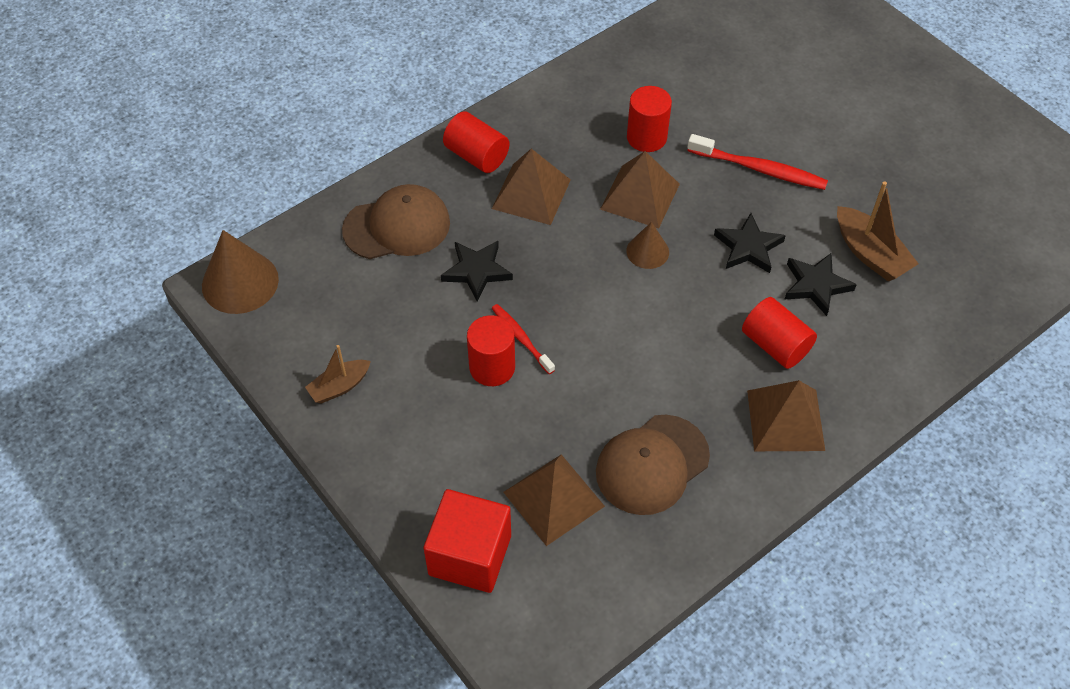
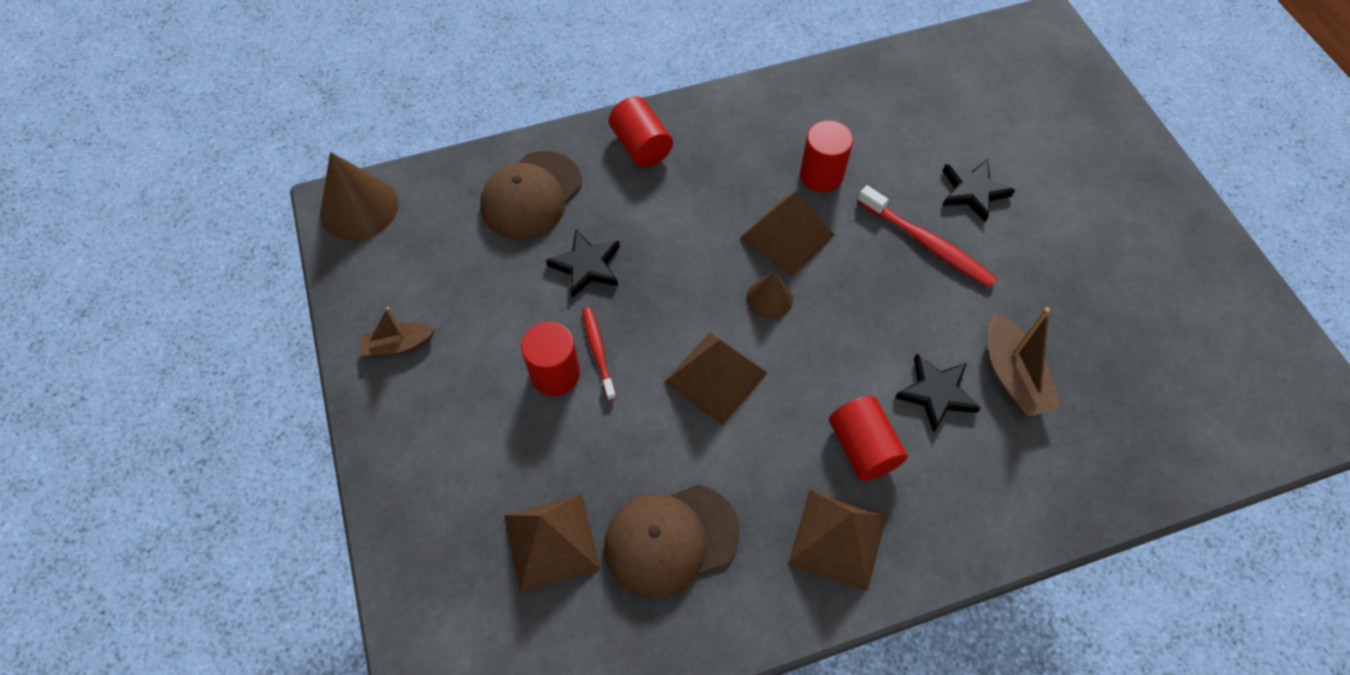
camera: 20 degrees right, 5 degrees up
(397, 226) = (531, 196): brown cap -> brown cap turned 120 degrees clockwise
(470, 555) = (439, 574): red cube -> none
(531, 194) = (677, 201): brown pyramid -> brown pyramid (716, 377)
(748, 247) = (879, 327): black star -> black star (973, 192)

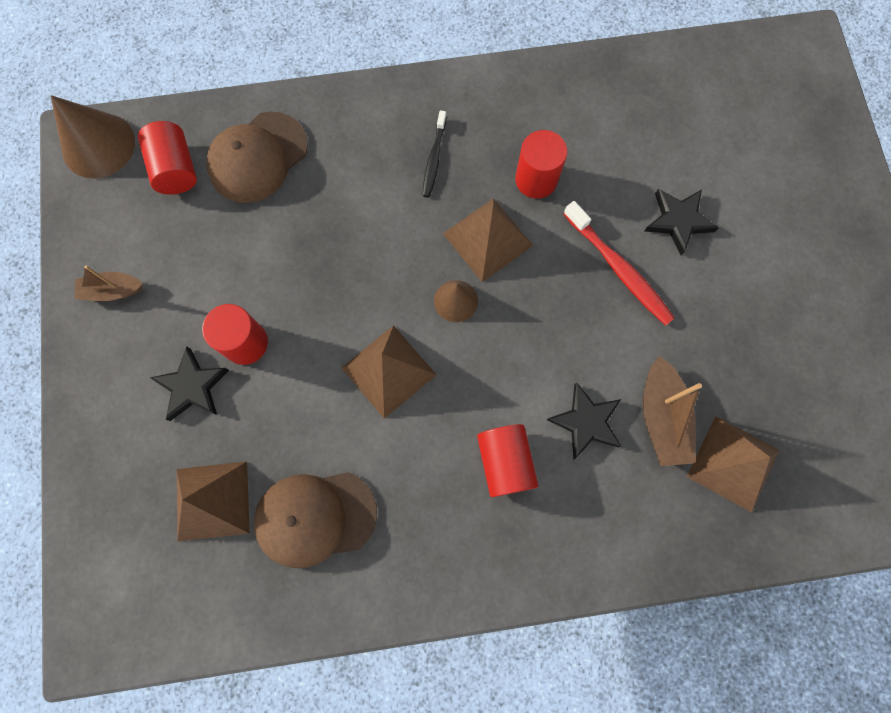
camera: 10 degrees right, 15 degrees up
(586, 266) = (294, 239): black star -> black star (192, 386)
(598, 352) = (288, 328): red toothbrush -> none
(641, 146) = (371, 120): red cylinder -> red cylinder (176, 169)
(713, 171) = (434, 159): none -> black toothbrush
(838, 539) = (461, 543): brown pyramid -> brown pyramid (733, 463)

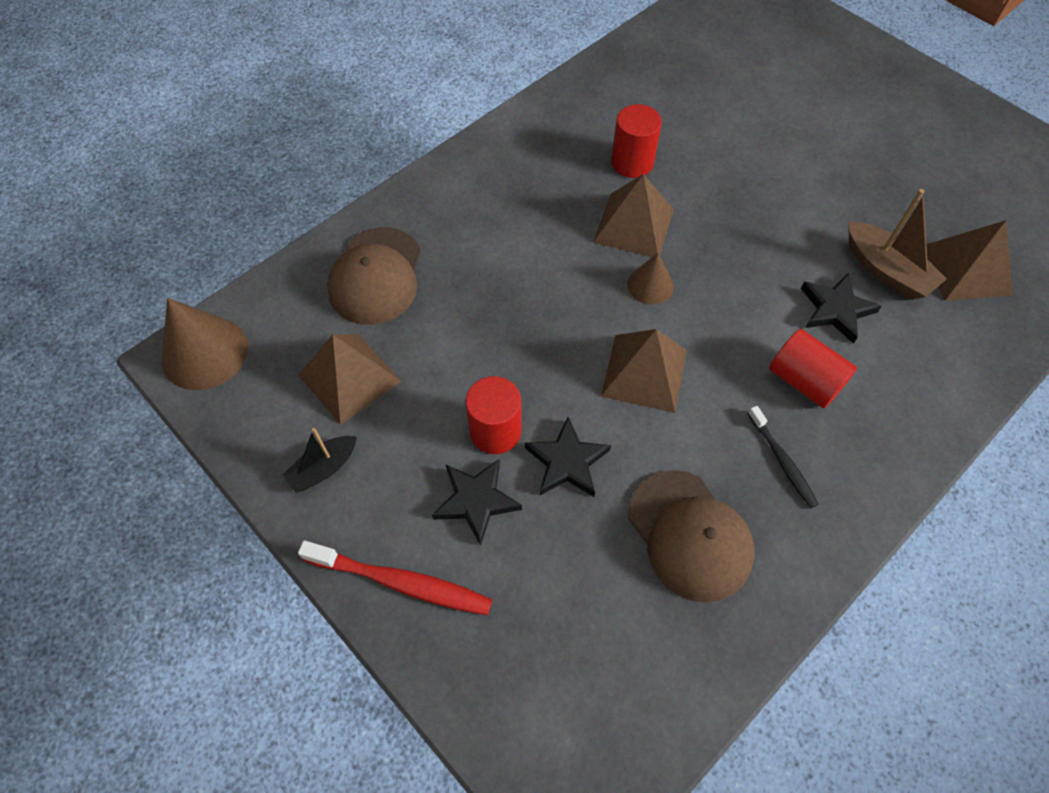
camera: 35 degrees left, 15 degrees down
(112, 291) = (324, 468): brown boat -> black boat
(176, 169) = (303, 329): red cylinder -> none
(212, 501) = (583, 588): brown pyramid -> brown pyramid (349, 378)
(315, 517) = (690, 535): brown cap -> brown cap turned 75 degrees counterclockwise
(434, 159) = (535, 192): black toothbrush -> black toothbrush (782, 461)
(619, 269) = (754, 188): red toothbrush -> red toothbrush (401, 582)
(678, 221) = (765, 132): black star -> black star (567, 462)

